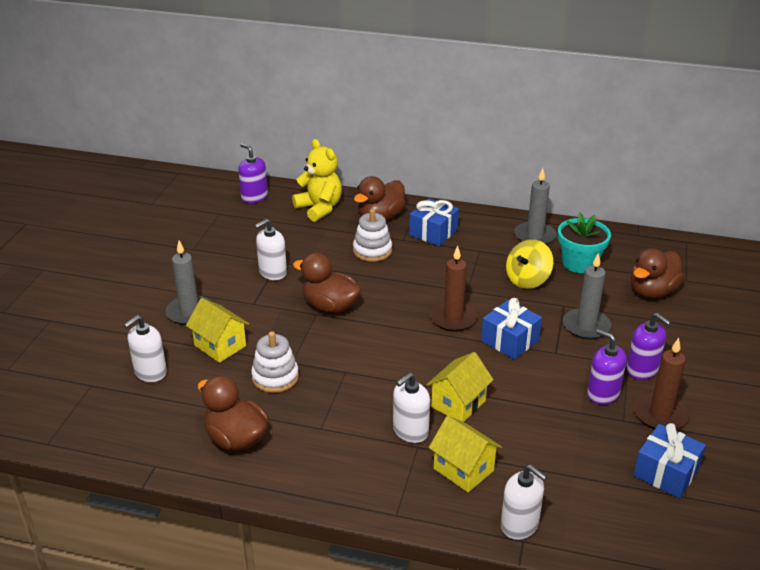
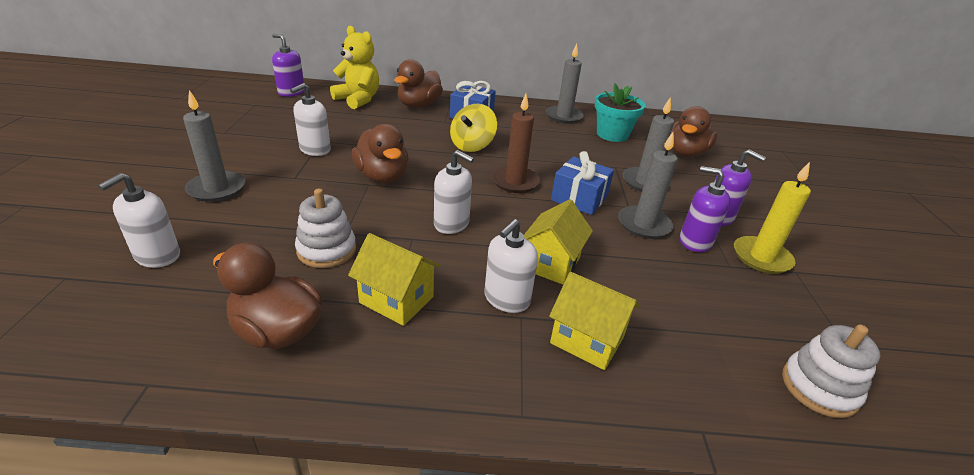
camera: 15 degrees left, 0 degrees up
(220, 346) = (254, 221): yellow house -> yellow house (396, 300)
(330, 306) = (382, 177): brown duck -> brown duck turned 135 degrees counterclockwise
(372, 250) = (417, 130): white stacking toy -> white stacking toy (819, 388)
(519, 525) = (687, 408): white soap dispenser -> white soap dispenser (451, 224)
(527, 280) = (573, 148): yellow spinning top -> yellow spinning top (472, 145)
(561, 373) = (644, 225): none -> grey candle
(660, 414) = (761, 257): brown candle -> yellow candle
(666, 472) = (808, 318): blue gift -> none

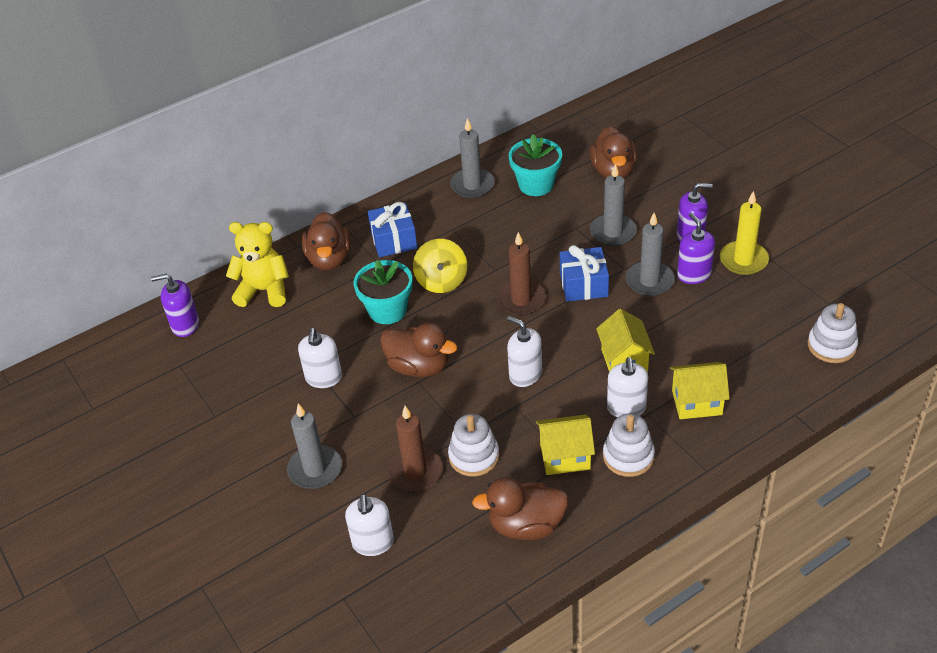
camera: 30 degrees left, 10 degrees up
(270, 232) = (415, 472): none -> brown candle
(412, 141) = (387, 310): none -> turquoise flower pot
(451, 224) = (525, 374): white soap dispenser -> white soap dispenser turned 135 degrees counterclockwise
(454, 340) = (628, 456): none -> white stacking toy
(695, 241) = (694, 274): purple soap dispenser -> purple soap dispenser turned 75 degrees clockwise

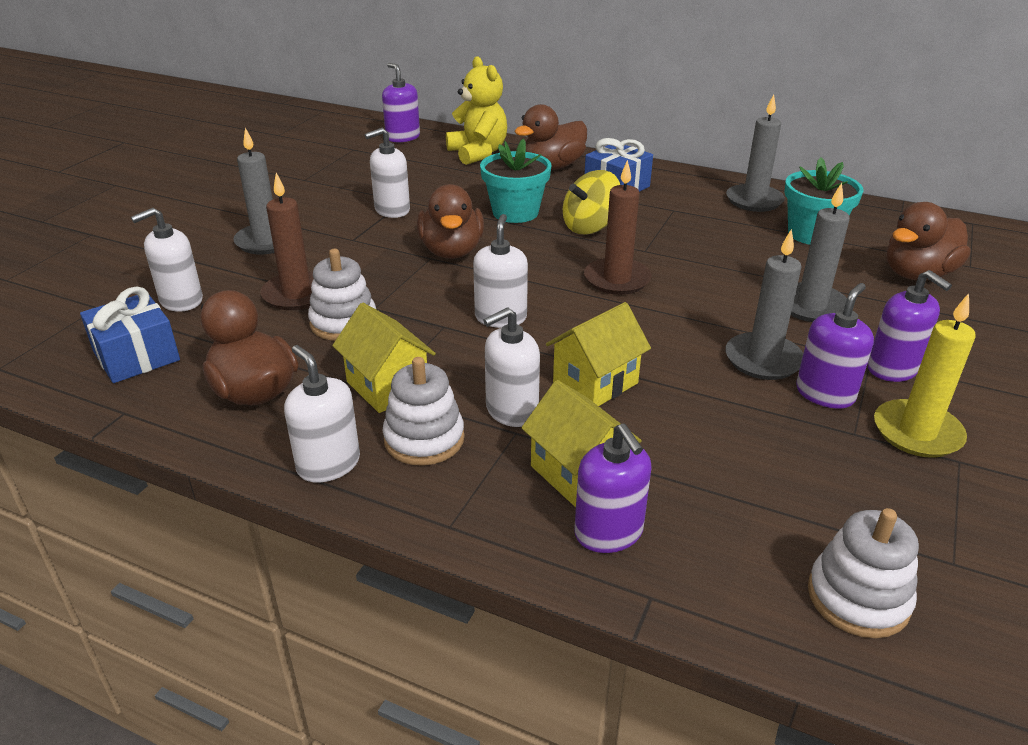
camera: 55 degrees right, 10 degrees down
(583, 285) = (693, 312): blue gift -> blue gift (137, 356)
(624, 507) = (328, 464): none -> white soap dispenser
(746, 410) = (608, 532): none -> purple soap dispenser

